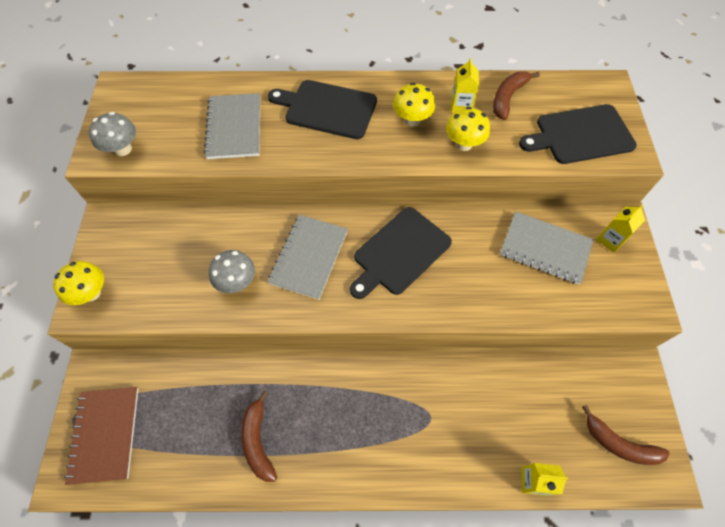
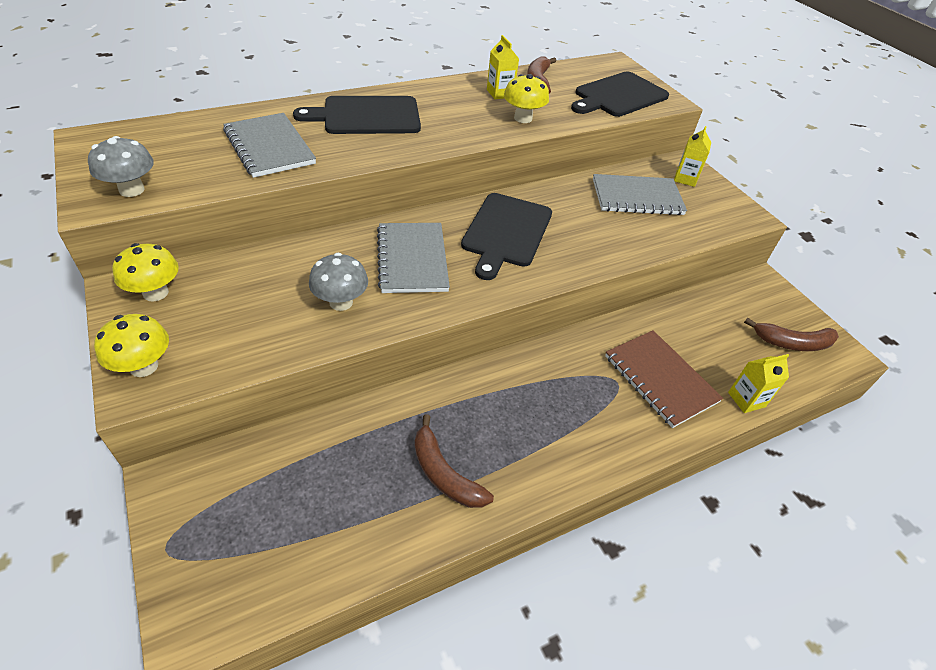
camera: 30 degrees left, 15 degrees down
(105, 434) = (228, 547): brown notebook -> brown notebook (660, 379)
(412, 120) = (461, 110): yellow mushroom -> yellow mushroom (155, 293)

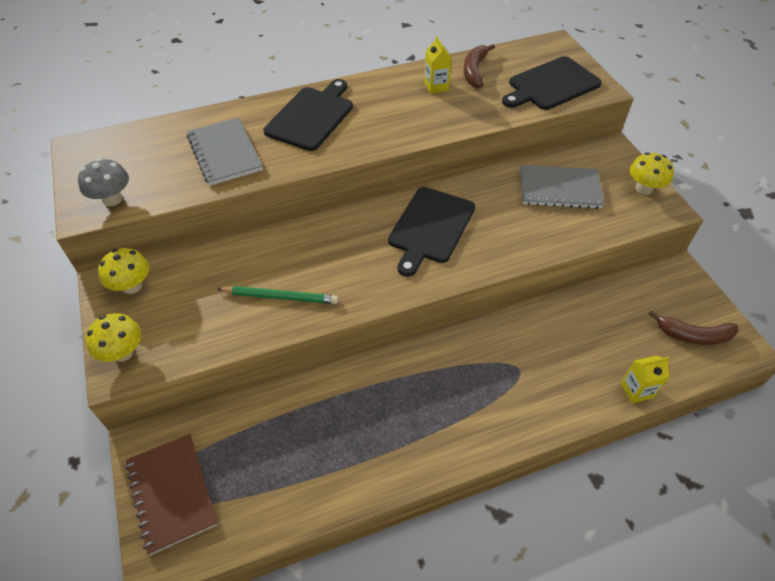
camera: 10 degrees right, 5 degrees up
(341, 302) = (280, 297): grey mushroom -> green pencil
(367, 116) = (311, 116): black cutting board -> black cutting board turned 120 degrees clockwise
(412, 259) = (344, 255): grey notebook -> none
(444, 473) = (359, 447): brown banana -> none
(523, 118) = (454, 115): yellow mushroom -> yellow mushroom (644, 188)
(660, 379) = (559, 368): brown notebook -> brown notebook (172, 493)
(685, 179) = (611, 167): yellow carton -> none

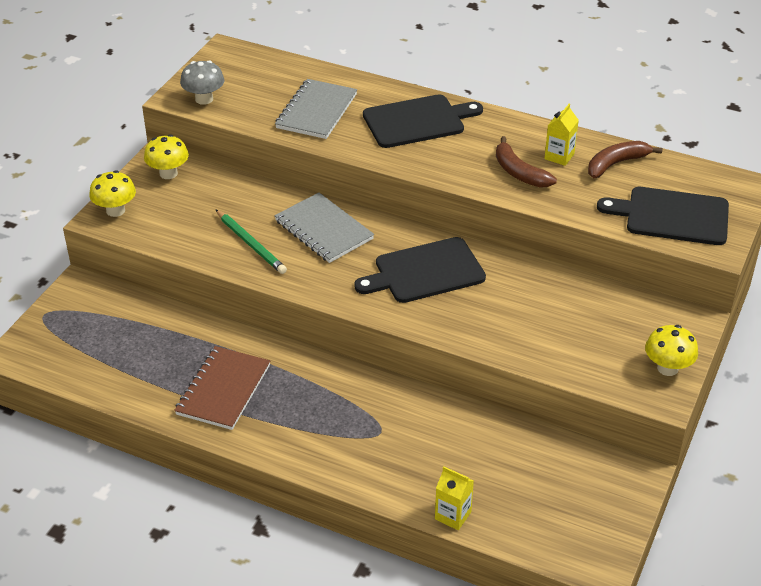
camera: 45 degrees right, 10 degrees down
(172, 493) = (63, 325): brown notebook -> brown notebook (223, 390)
(559, 189) = (583, 316): grey notebook -> grey notebook (324, 230)
(693, 335) = (567, 522): brown banana -> brown banana (519, 172)

